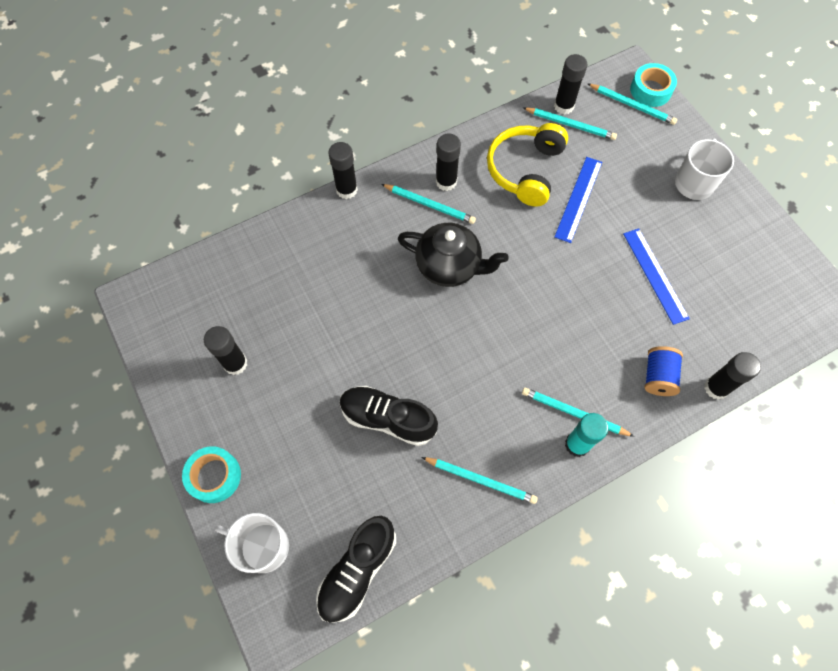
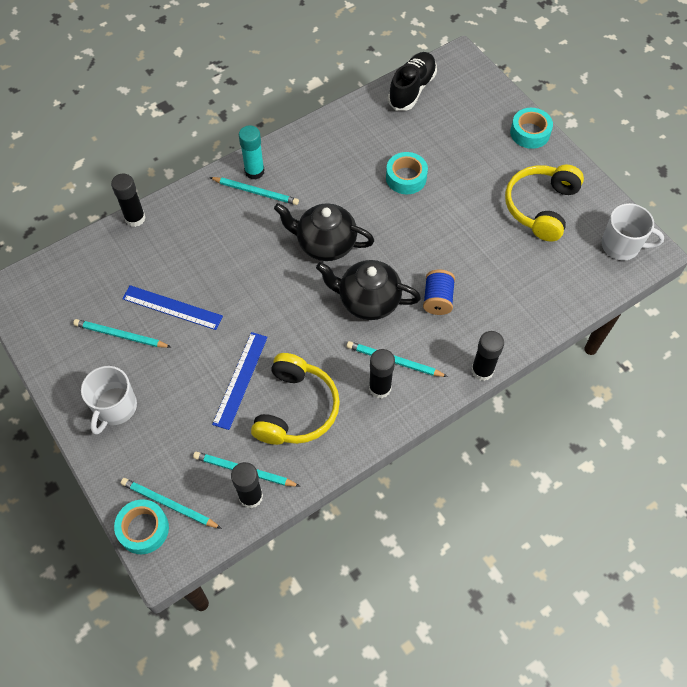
camera: 175 degrees right, 5 degrees down
(235, 363) = (540, 207): black glue stick -> yellow headphones
(263, 546) = (481, 97): white mug -> white mug (621, 245)
(387, 419) = (406, 178): black shoe -> turquoise tape
(480, 480) = (329, 144): turquoise pencil -> turquoise pencil (121, 335)
(492, 336) = (325, 244): none -> black teapot
(655, 275) = (172, 307): blue ruler -> blue ruler turned 45 degrees counterclockwise
(658, 376) = (183, 223): blue spool -> blue spool (437, 299)

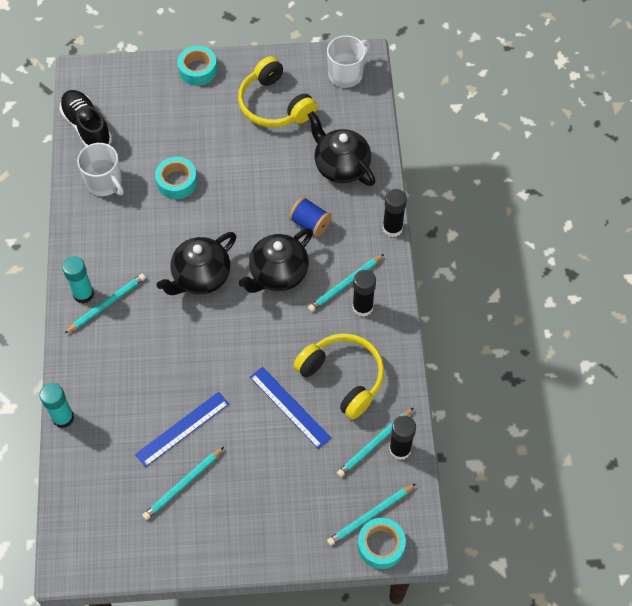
camera: 60 degrees left, 0 degrees up
(115, 408) = (253, 520): white mug -> white mug (105, 182)
(135, 218) = (63, 417): black glue stick -> turquoise glue stick
(517, 293) = (341, 166): none -> black teapot

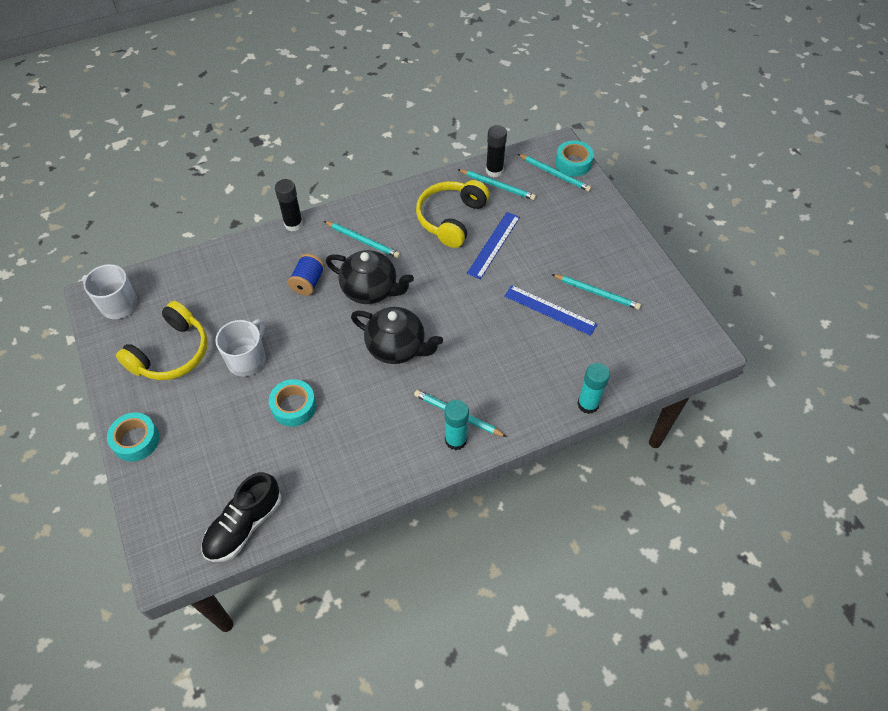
camera: 110 degrees left, 5 degrees down
(105, 182) = (315, 475): white mug -> white mug (247, 360)
(341, 166) = (236, 278): black teapot -> none
(362, 307) = (380, 223): black glue stick -> none

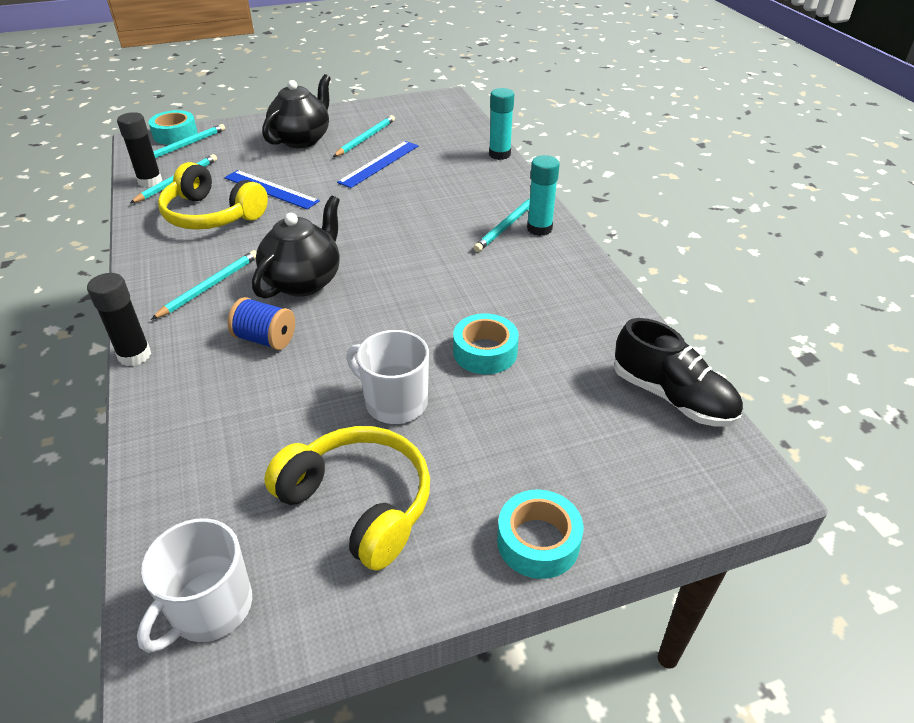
camera: 85 degrees left, 15 degrees down
(397, 348) = (405, 263): black teapot -> black teapot (302, 139)

